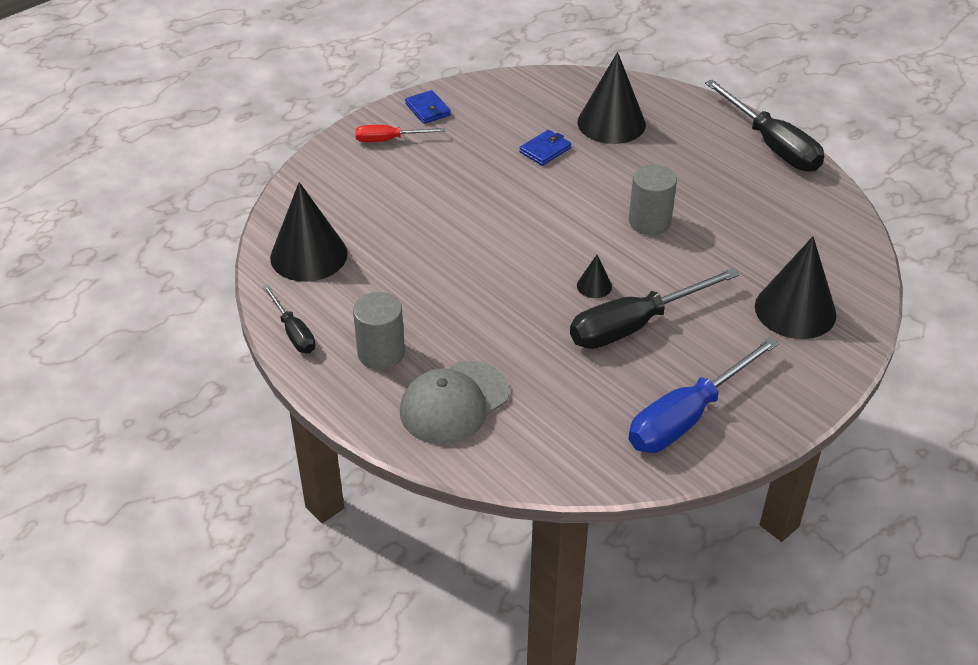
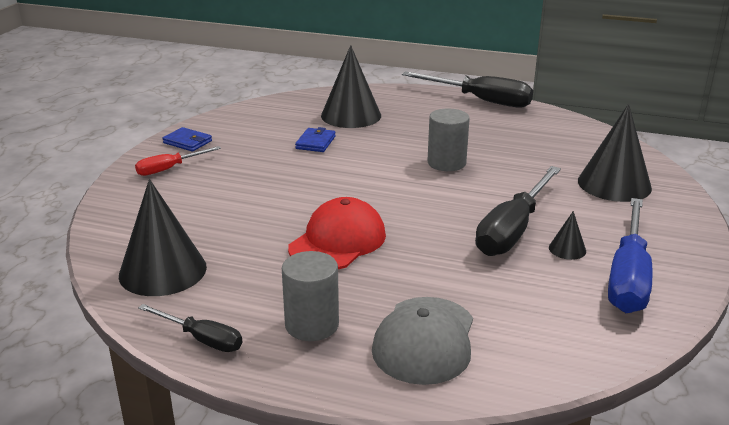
camera: 30 degrees left, 15 degrees down
(468, 278) = (337, 241): none -> red cap
(594, 286) = (451, 214): black cone -> black cone (567, 249)

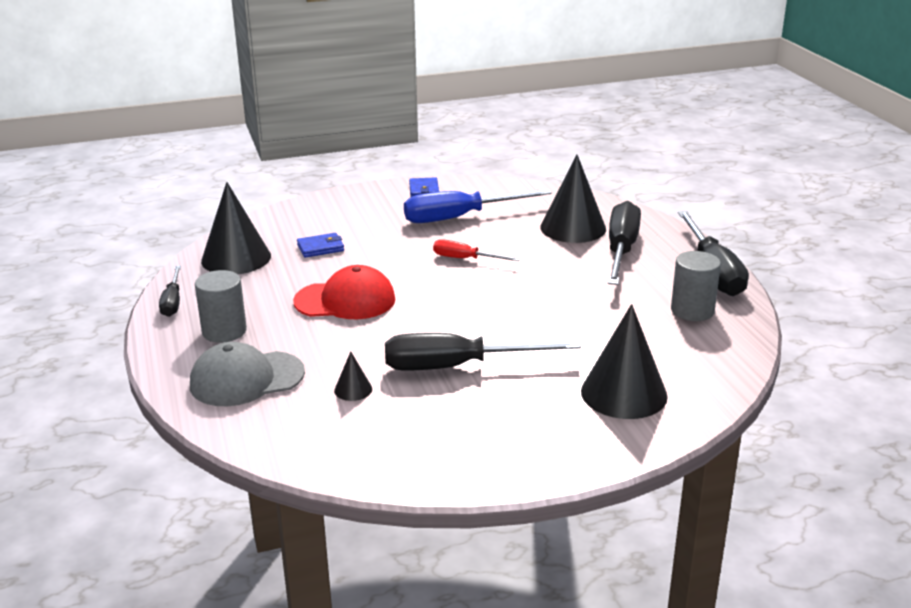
camera: 55 degrees right, 0 degrees up
(169, 169) = (373, 202): red screwdriver -> red screwdriver (465, 259)
(315, 142) = (496, 234): blue wallet -> blue wallet (320, 248)
(410, 113) = (621, 250): none -> black screwdriver
(446, 163) = (543, 299): grey cylinder -> grey cylinder (692, 311)
(567, 249) = (454, 401): black cone -> black cone (353, 390)
(628, 277) = (440, 444): blue screwdriver -> blue screwdriver (460, 217)

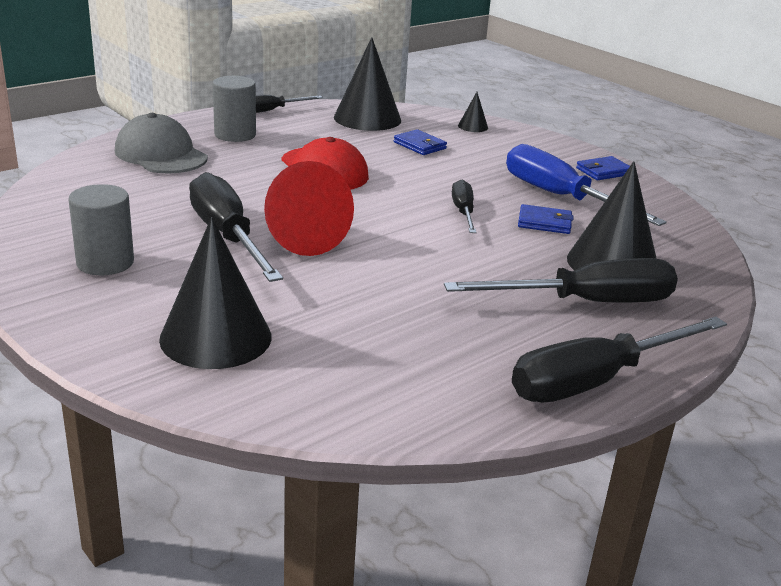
camera: 65 degrees right, 0 degrees up
(353, 390) = (161, 196): black cone -> black cone (473, 126)
(465, 259) = (463, 212): red screwdriver -> black screwdriver
(473, 333) = (300, 236): none -> red cone
(499, 234) = (544, 223): none -> blue wallet
(692, 311) = (460, 371): grey cylinder -> grey cylinder (105, 262)

